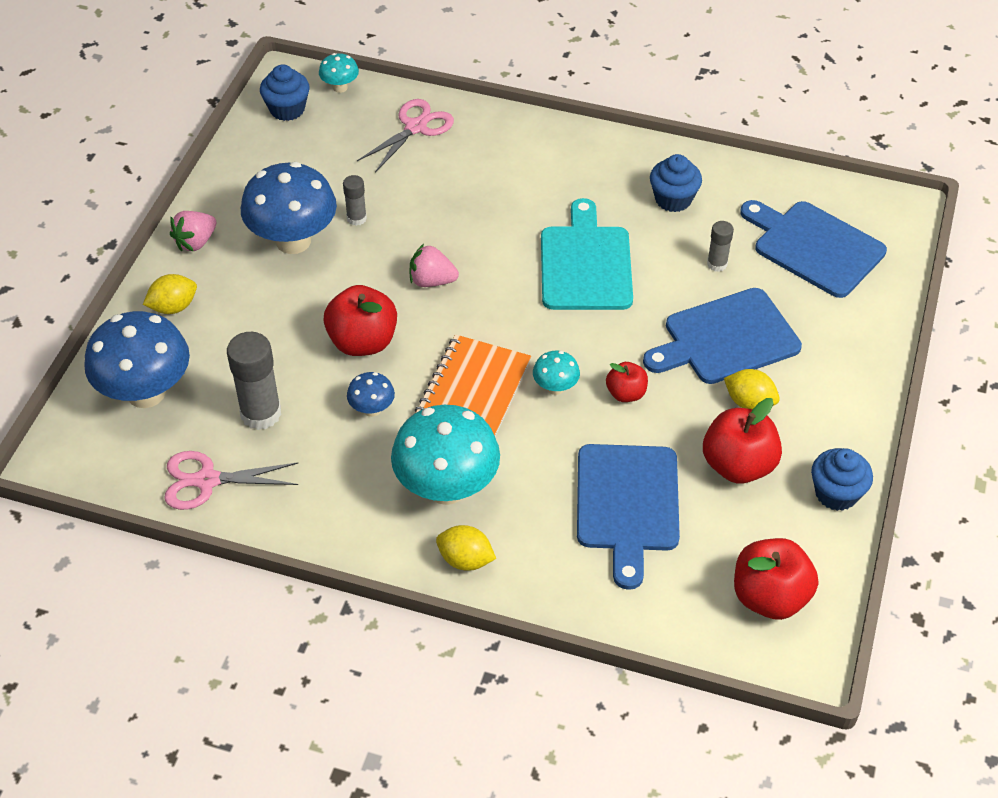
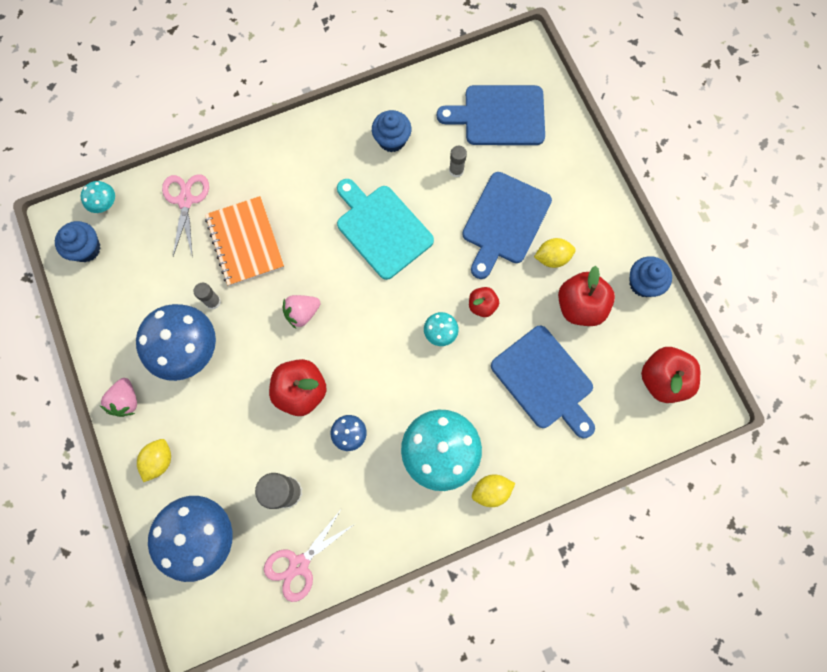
camera: 40 degrees left, 25 degrees up
(473, 391) = (396, 373): orange notebook -> orange notebook (245, 242)

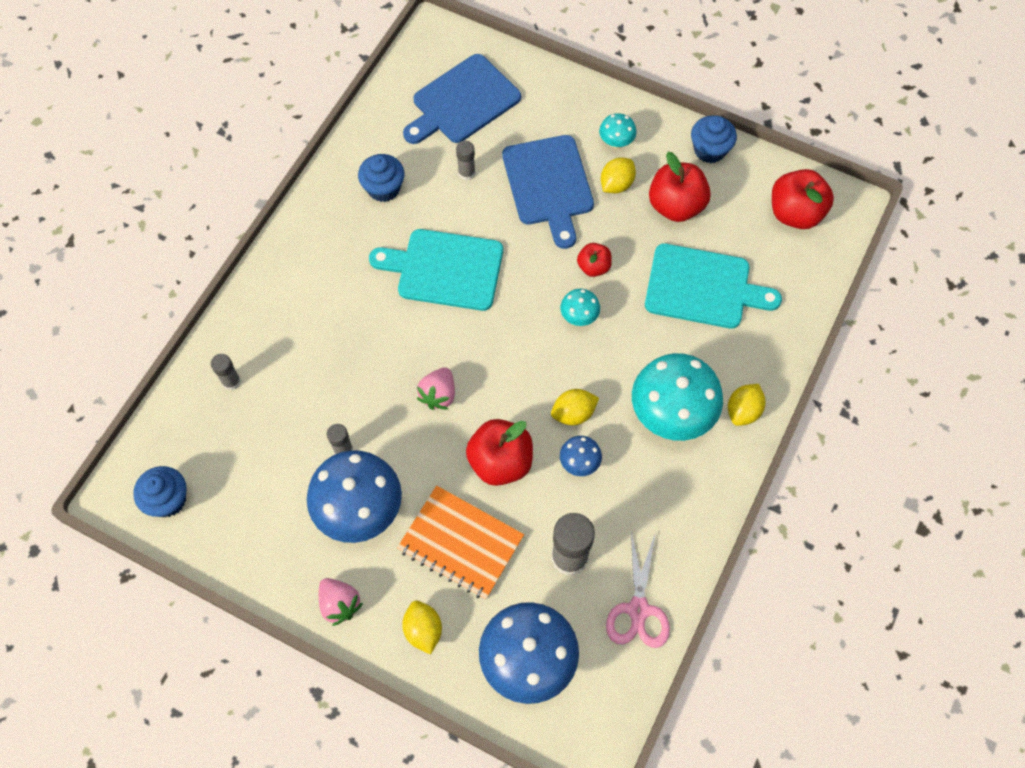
camera: 40 degrees left, 10 degrees down
(105, 204) = (150, 445): turquoise mushroom -> turquoise mushroom (616, 142)
(185, 200) = (231, 381): pink scissors -> grey glue stick
(245, 242) = (326, 375): orange notebook -> orange notebook (460, 543)
(376, 397) = (573, 413): none -> yellow lemon
(545, 380) = (703, 287): blue cutting board -> turquoise cutting board

